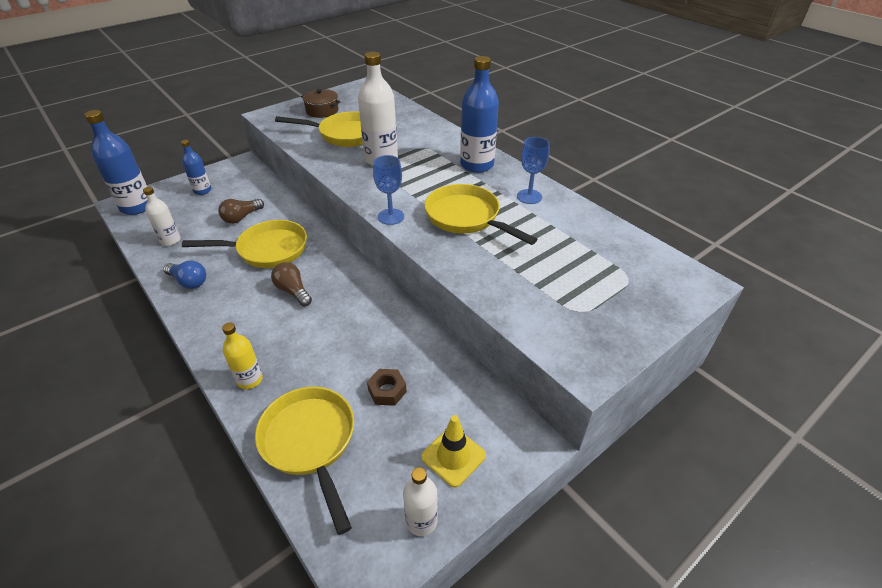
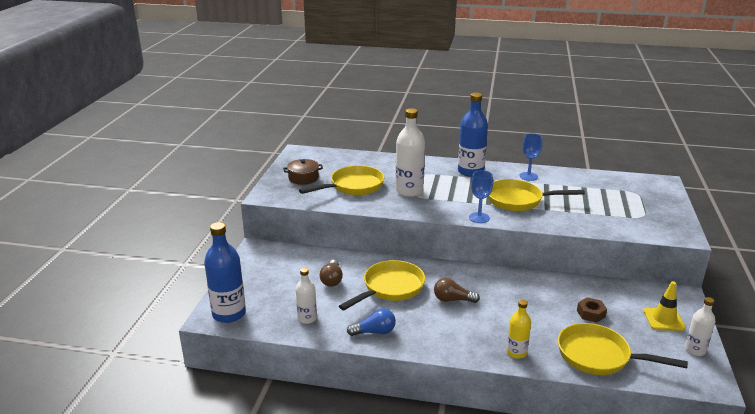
camera: 40 degrees left, 15 degrees down
(202, 190) = (263, 279): blue bottle -> none

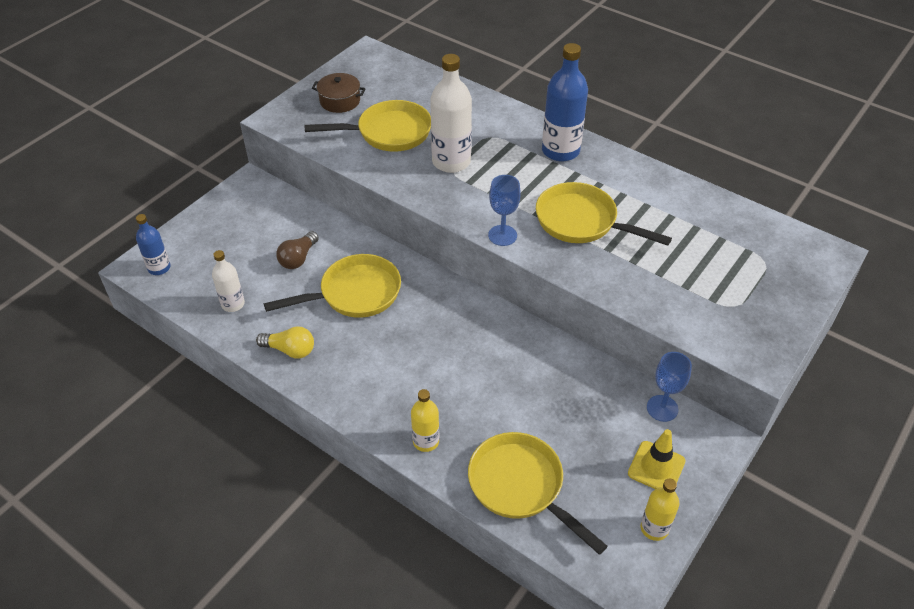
camera: 25 degrees right, 20 degrees up
(229, 314) = (159, 268): blue bottle -> blue bottle, size x0.57
(374, 332) = (290, 350): blue light bulb -> yellow light bulb
(452, 300) = (413, 337): brown light bulb -> none
(528, 176) = (634, 183): blue goblet -> blue goblet (662, 408)
(591, 313) = (567, 421): brown nut -> none
(695, 350) = (654, 528): white bottle -> yellow bottle

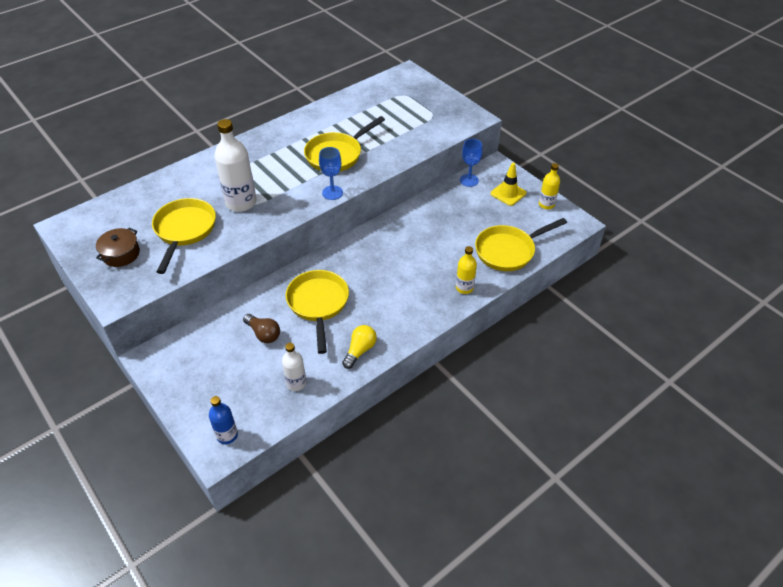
camera: 75 degrees left, 0 degrees up
(560, 151) = (261, 148): blue bottle -> none

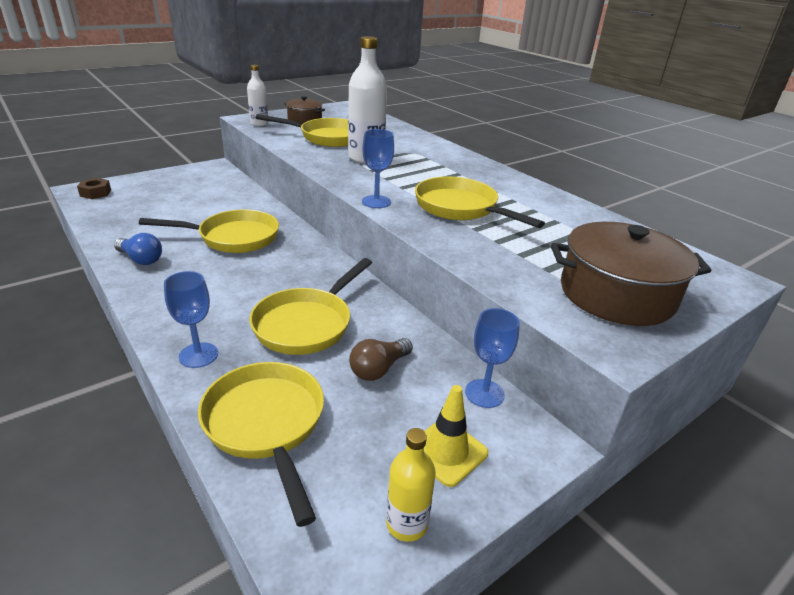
camera: 90 degrees right, 15 degrees down
(227, 435) = (95, 193): blue bottle -> brown nut
(263, 334) = (208, 209): brown light bulb -> brown light bulb (379, 369)
(296, 383) = (127, 223): white bottle -> white bottle (259, 124)
(360, 350) = (141, 259): yellow light bulb -> blue light bulb
(425, 247) = (307, 324): none -> yellow pan
(431, 110) = (616, 294): none -> brown pot
(464, 288) = (198, 355): yellow bottle -> blue goblet

